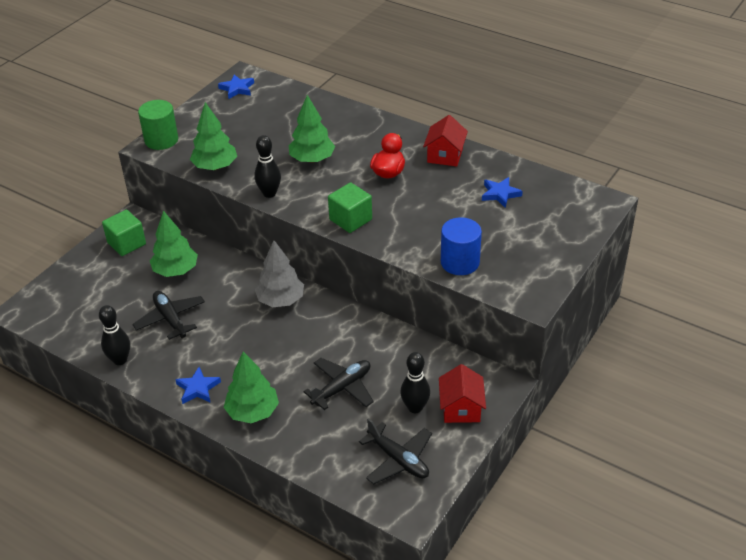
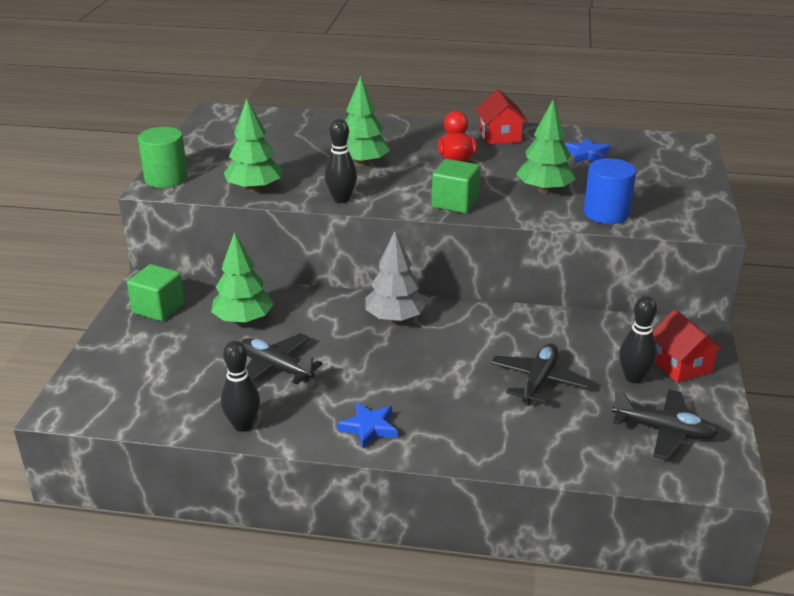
camera: 25 degrees left, 10 degrees down
(237, 89) = (219, 123): blue star -> none
(253, 412) = (457, 432): green tree -> green tree (544, 190)

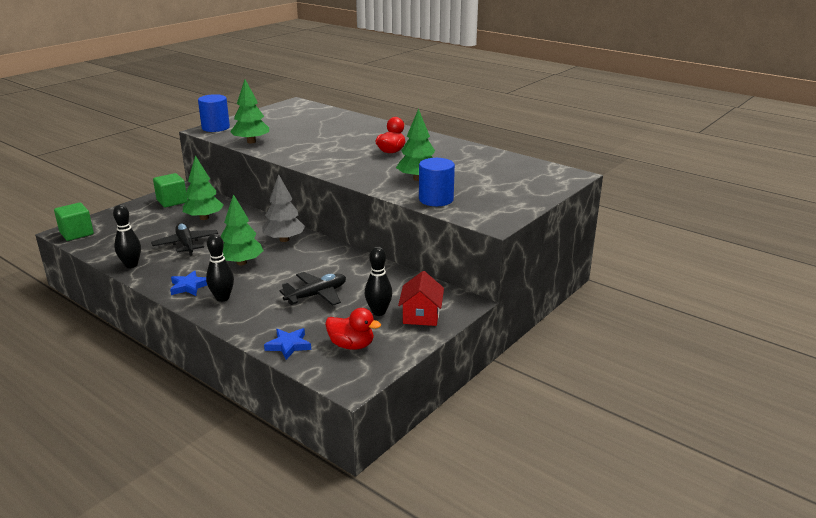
camera: 30 degrees right, 5 degrees down
(166, 178) = (215, 127): green cylinder -> blue cylinder
(341, 199) = (288, 156): black bowling pin -> black bowling pin (222, 298)
(362, 163) = (331, 142): green tree -> green tree (241, 263)
(455, 203) = (350, 172): green cube -> green cube (76, 233)
(500, 136) = (441, 145): red house -> none
(587, 154) = (482, 166): blue star -> blue star (288, 345)
(663, 431) = (351, 345): black plane -> red duck

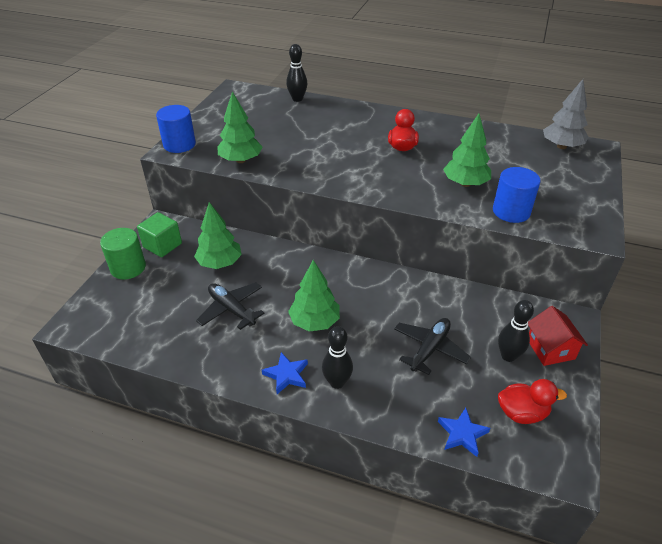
camera: 20 degrees left, 15 degrees up
(76, 233) = (86, 324): green cube -> none
(131, 265) = (193, 359): black bowling pin -> black bowling pin (297, 99)
(135, 209) = (128, 268): none -> green cylinder
(284, 239) = (332, 275): grey tree -> grey tree (561, 146)

